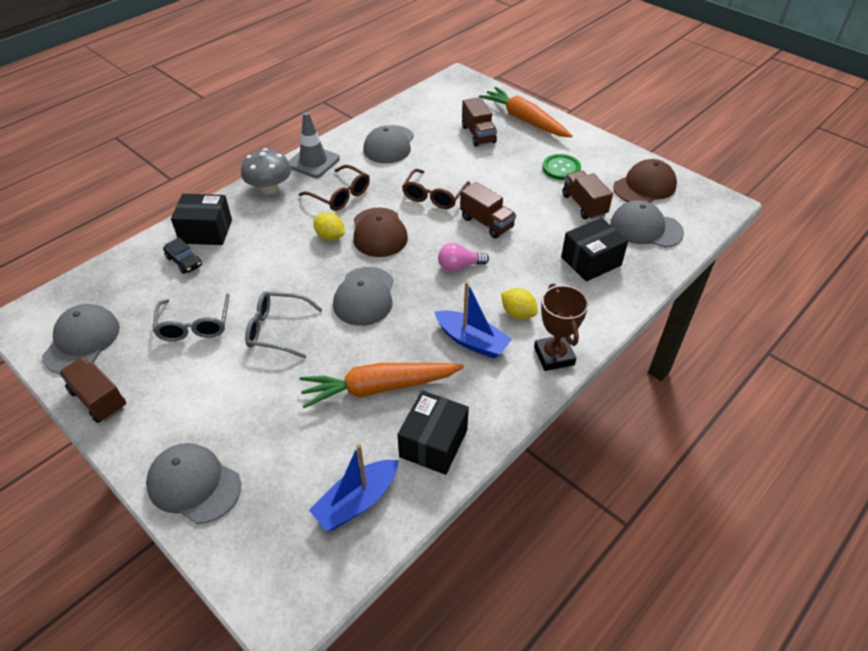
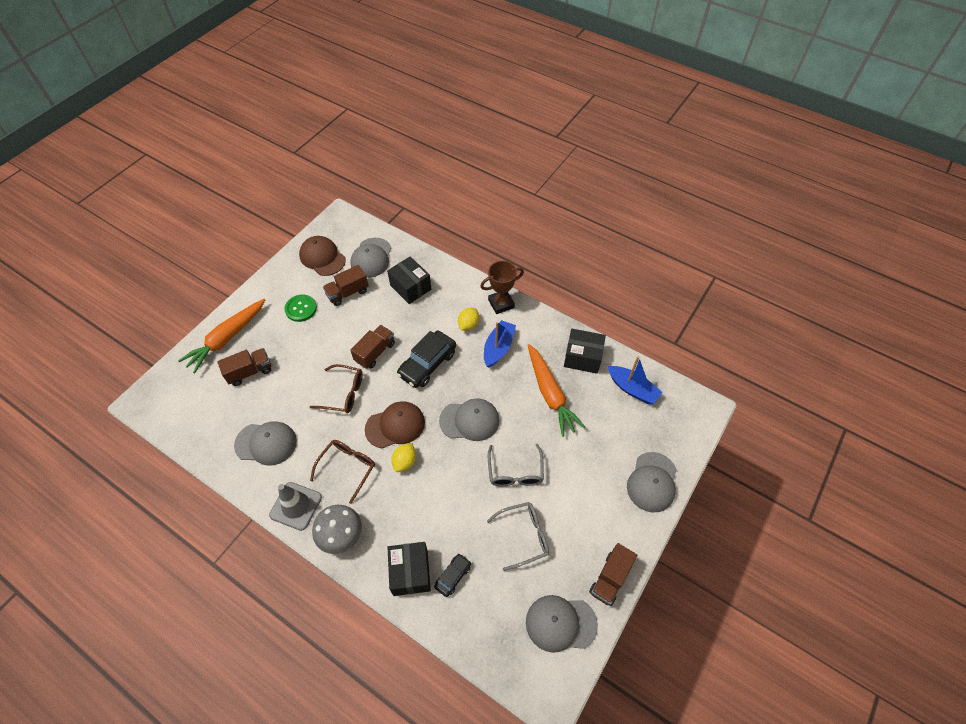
camera: 100 degrees left, 10 degrees up
(459, 266) = (427, 364): pink light bulb -> black car

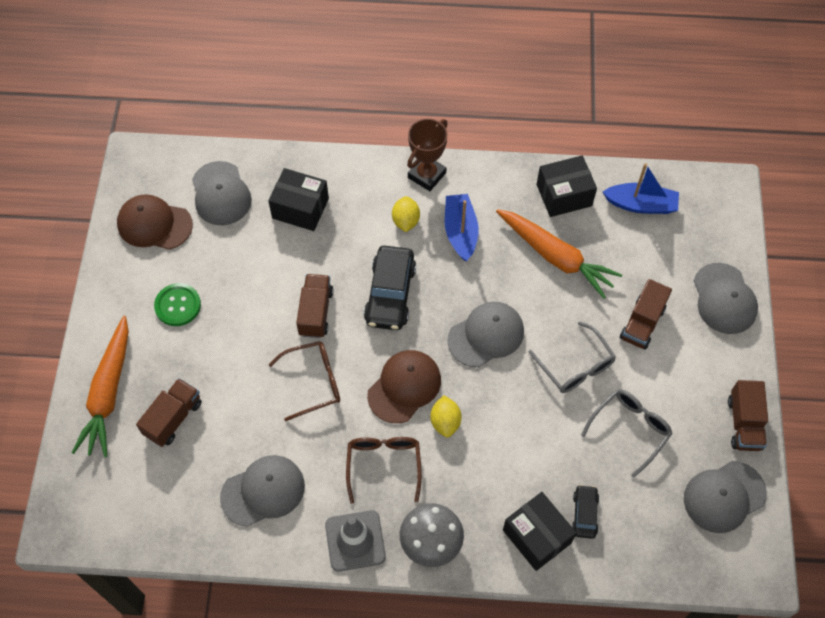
camera: 30 degrees left, 5 degrees up
(347, 293) = (224, 255): brown truck -> brown truck (642, 323)

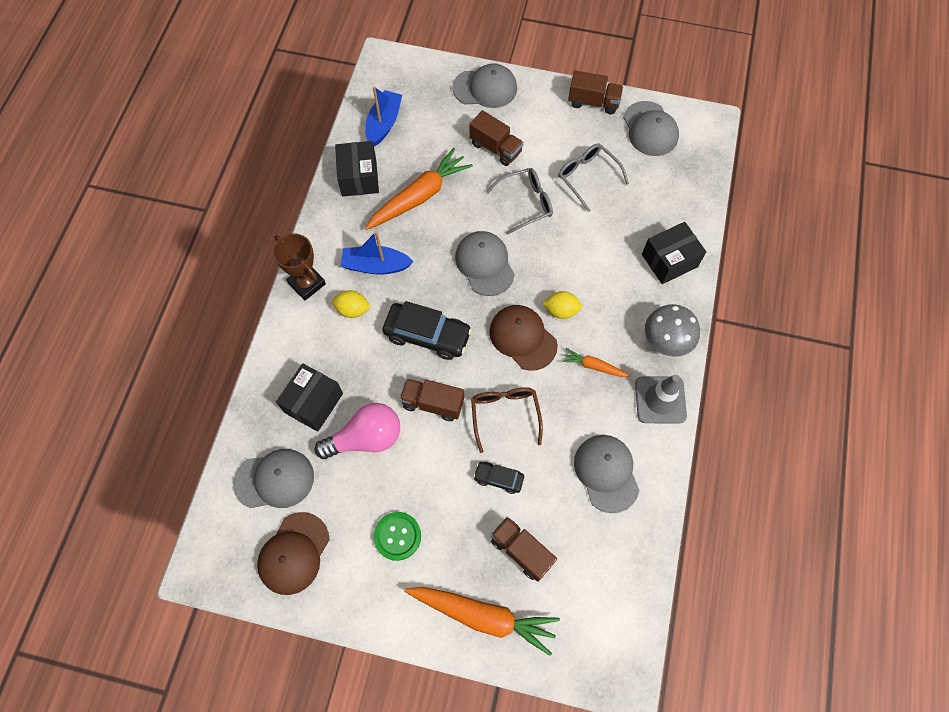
camera: 80 degrees left, 5 degrees up
(271, 260) = (366, 438): none -> pink light bulb
(384, 465) = (594, 366): brown glasses -> orange carrot
(584, 514) = (654, 223): black car -> black car (498, 478)

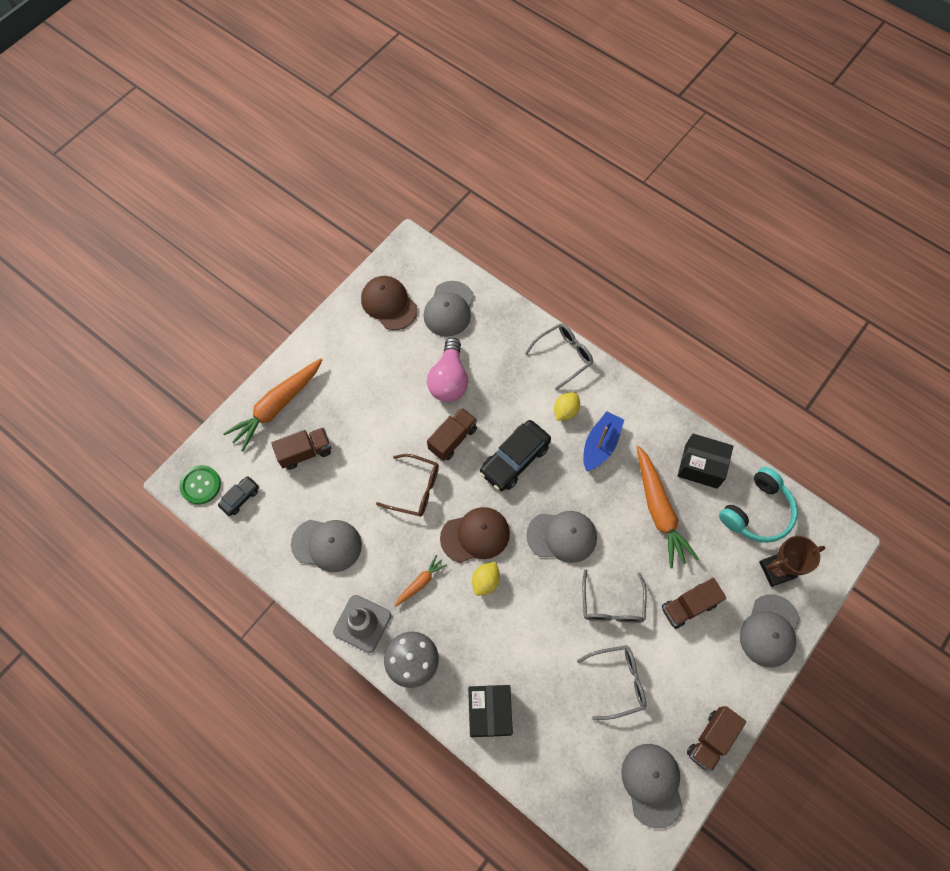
camera: 115 degrees right, 0 degrees up
(288, 335) = (564, 356): none -> grey glasses
(307, 283) = (606, 385): brown trophy -> brown trophy (776, 570)
(313, 403) = (496, 354): black box -> none
(384, 124) = (757, 512): blue boat -> turquoise headphones
(397, 536) = (363, 373): green button -> green button (200, 485)
(498, 478) = (367, 461): black car -> black car (240, 498)
(650, 129) = (652, 784): grey cap -> grey cap turned 75 degrees clockwise

